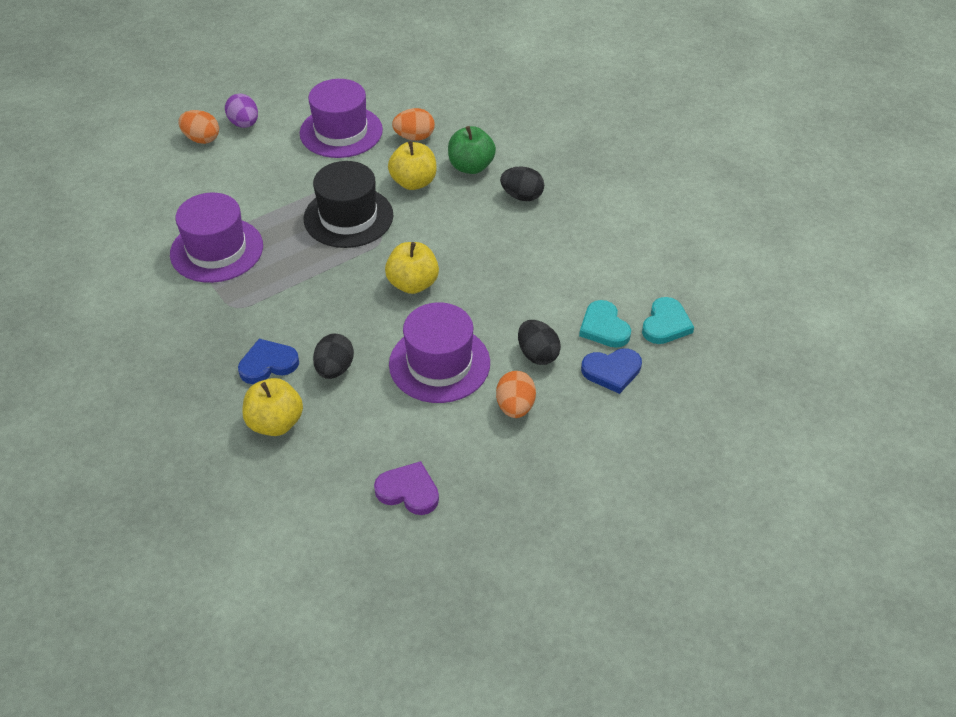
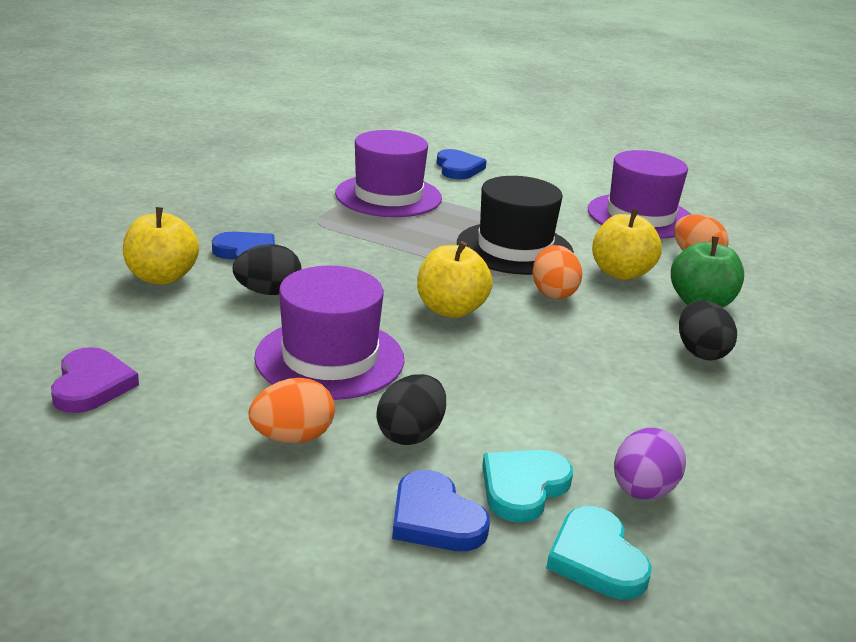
camera: 60 degrees right, 20 degrees down
(191, 189) = (458, 168): none -> blue heart
(202, 139) = (531, 158): orange egg -> orange egg (553, 293)
(244, 124) = (579, 170): purple egg -> purple egg (642, 491)
(665, 324) = (596, 558): turquoise heart -> turquoise heart turned 75 degrees clockwise

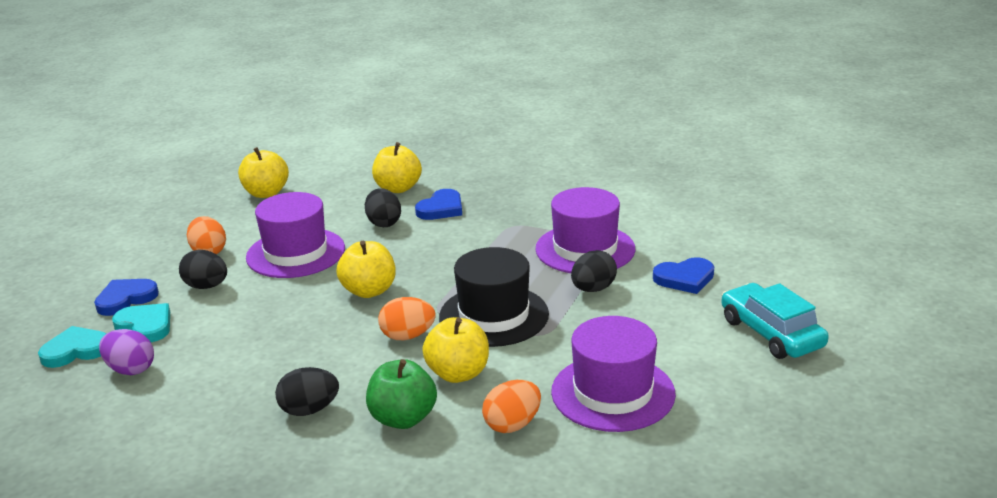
camera: 90 degrees right, 0 degrees up
(91, 385) = (266, 193): purple heart -> yellow apple
(470, 202) = (593, 289): none -> black egg
(549, 156) = (771, 333): none -> turquoise car

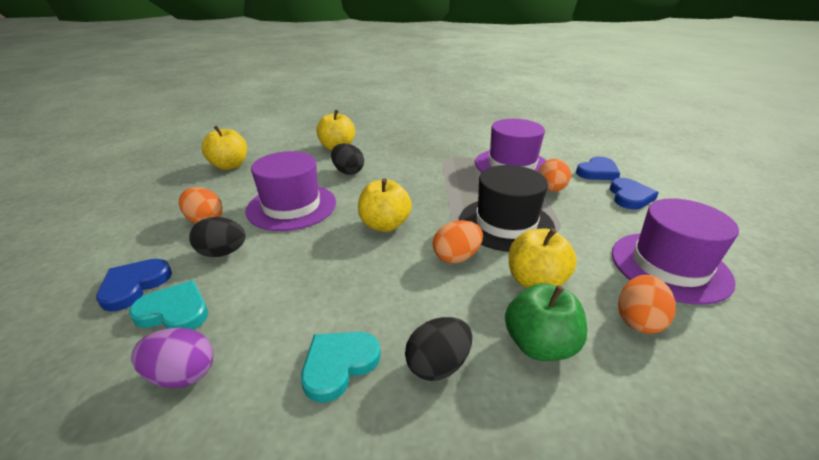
camera: 25 degrees left, 5 degrees up
(76, 350) = (91, 368): turquoise heart -> turquoise heart (339, 365)
(441, 208) = (383, 155): blue heart -> blue heart (630, 196)
(593, 289) = (551, 190): black egg -> orange egg
(771, 333) = (697, 196): turquoise car -> none

